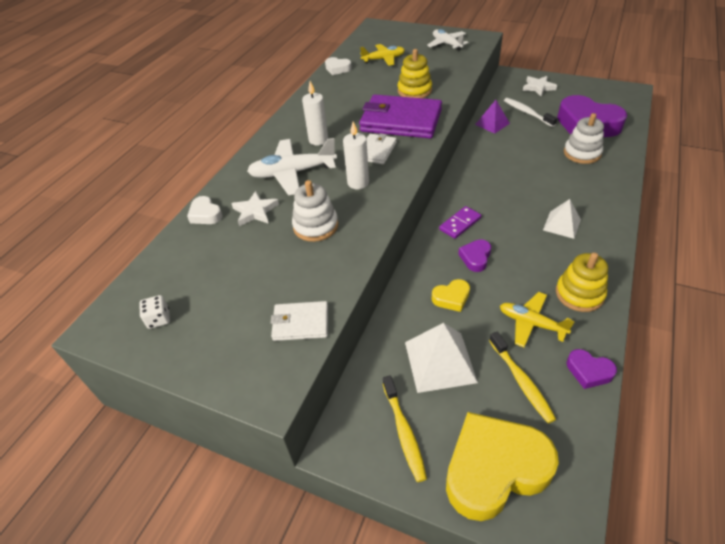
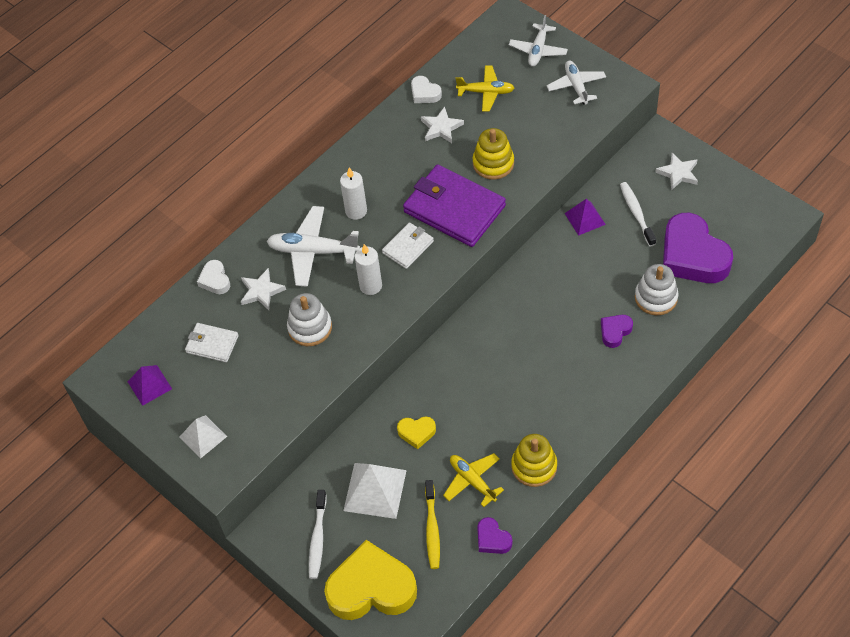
camera: 20 degrees right, 10 degrees up
(159, 319) = (149, 385): white dice -> purple pyramid
(300, 323) = (260, 426): white wallet -> white wallet (212, 344)
(361, 82) = (441, 128): none -> white star
(404, 432) = (317, 539): yellow toothbrush -> white toothbrush
(407, 35) = (538, 50): none -> white plane
(460, 224) = (469, 351): purple domino -> none
(475, 258) = (462, 396): purple heart -> purple heart (615, 332)
(562, 224) = (569, 385): white pyramid -> white pyramid (203, 436)

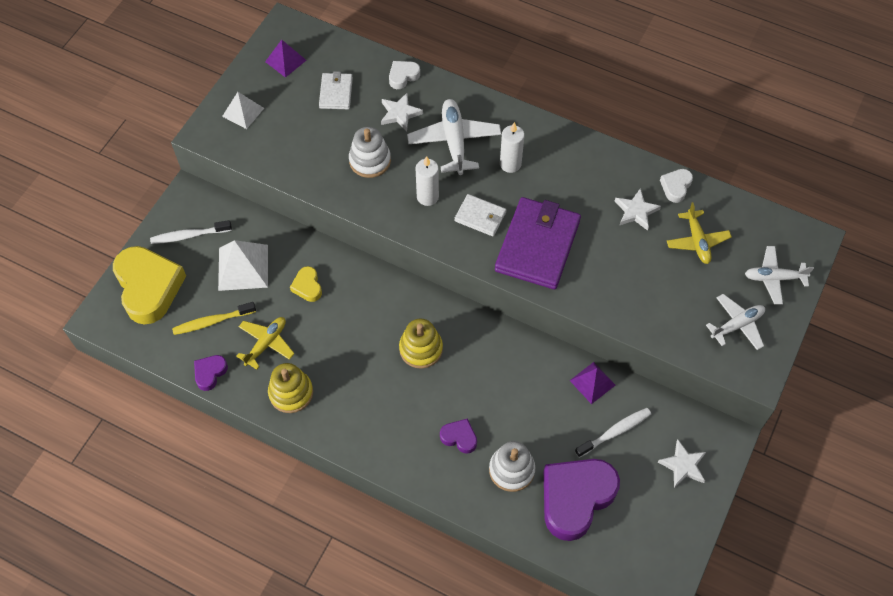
camera: 70 degrees right, 5 degrees up
(493, 163) = (605, 268): yellow stacking toy -> yellow stacking toy (421, 349)

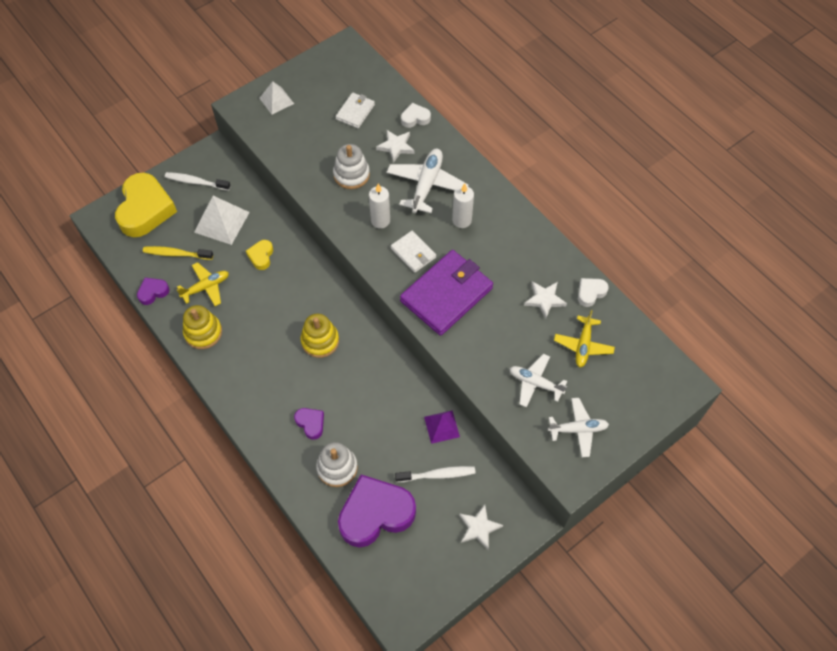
camera: 25 degrees right, 0 degrees up
(285, 61) = (331, 73): purple pyramid -> none
(774, 278) = (633, 403): white plane -> white plane (535, 383)

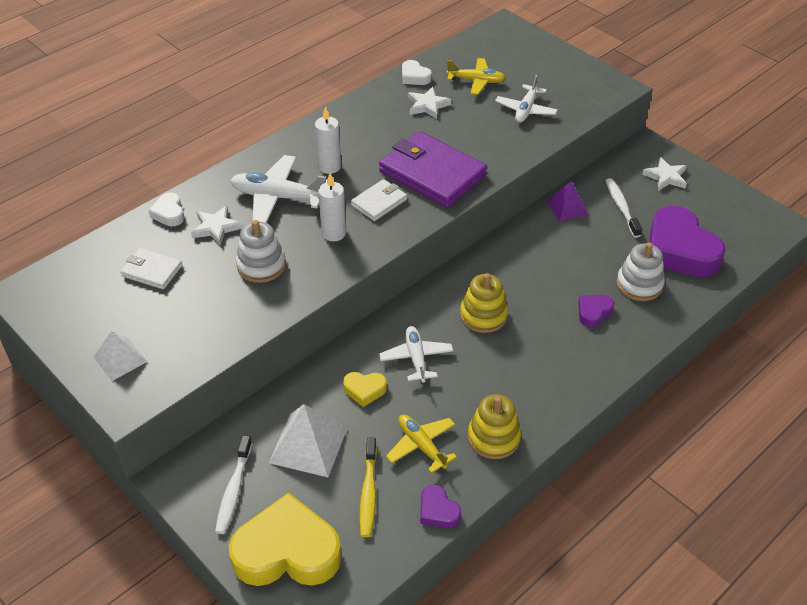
camera: 95 degrees left, 15 degrees down
(578, 429) = (568, 84): white plane -> white plane (416, 358)

